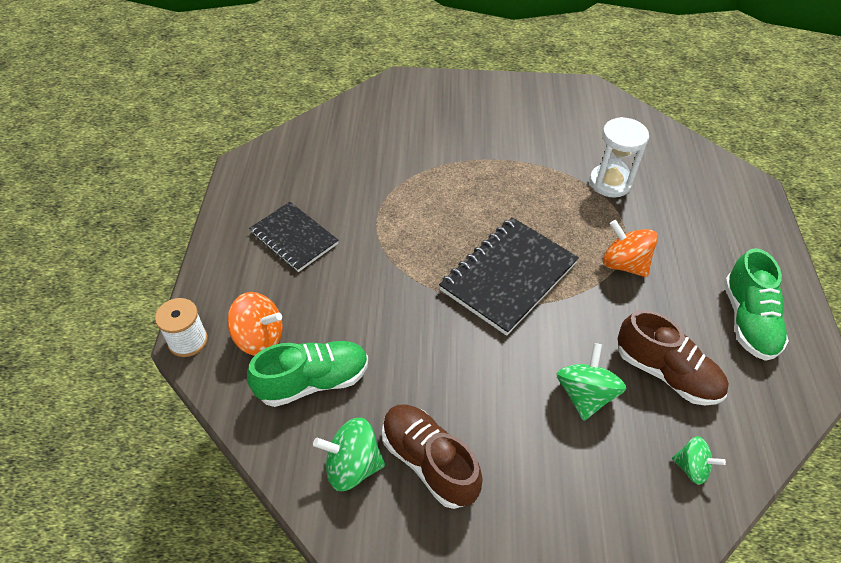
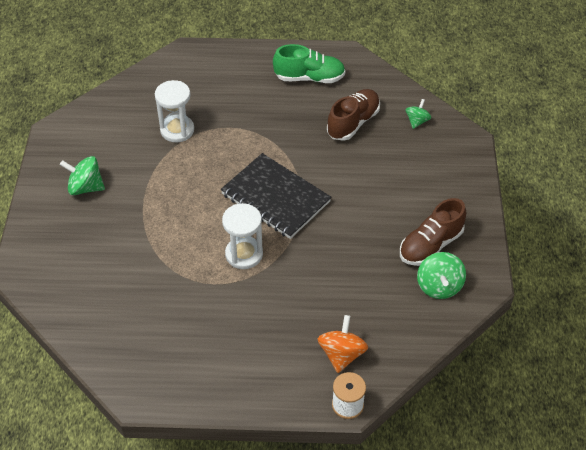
camera: 90 degrees left, 0 degrees up
(294, 238) = (235, 342): black notebook -> none
(313, 381) = (377, 314): green shoe -> none
(417, 245) = (244, 254): none -> white hourglass
(585, 395) = (373, 164): green spinning top -> green spinning top (85, 187)
(624, 264) = (262, 132): orange spinning top -> none

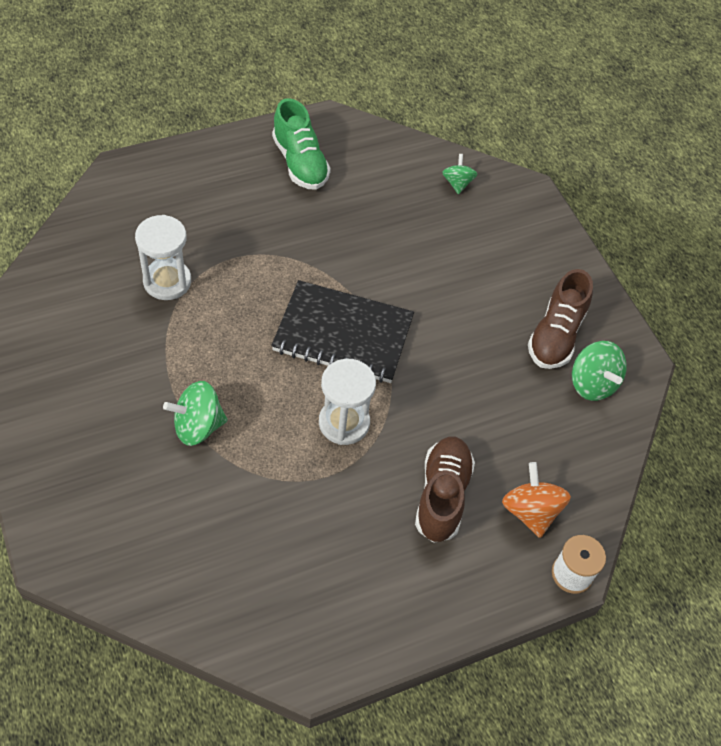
camera: 30 degrees left, 5 degrees up
(85, 187) = (84, 401): green spinning top -> green spinning top (198, 426)
(309, 78) = (300, 163): green shoe -> green shoe turned 90 degrees clockwise
(353, 123) = (384, 207): brown shoe -> brown shoe (442, 496)

